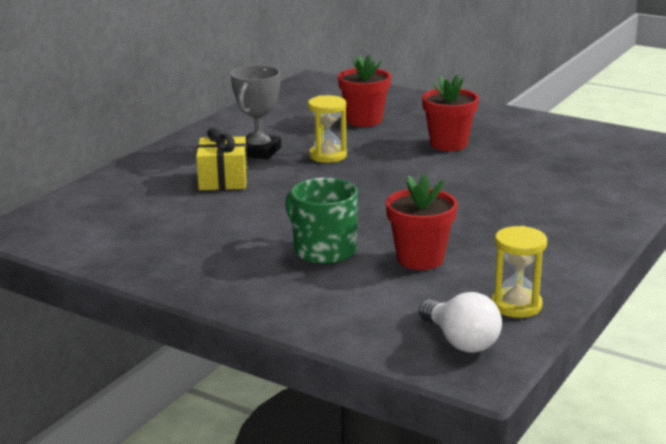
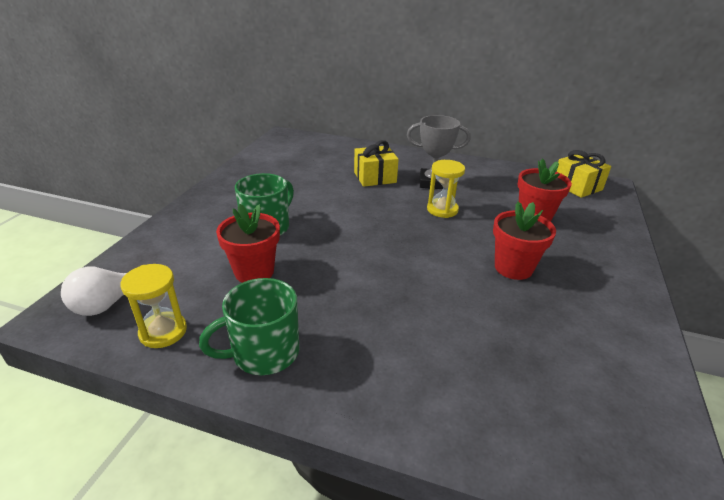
camera: 75 degrees right, 10 degrees up
(309, 91) = (577, 186): none -> yellow gift
(552, 256) = (264, 352): none -> green mug

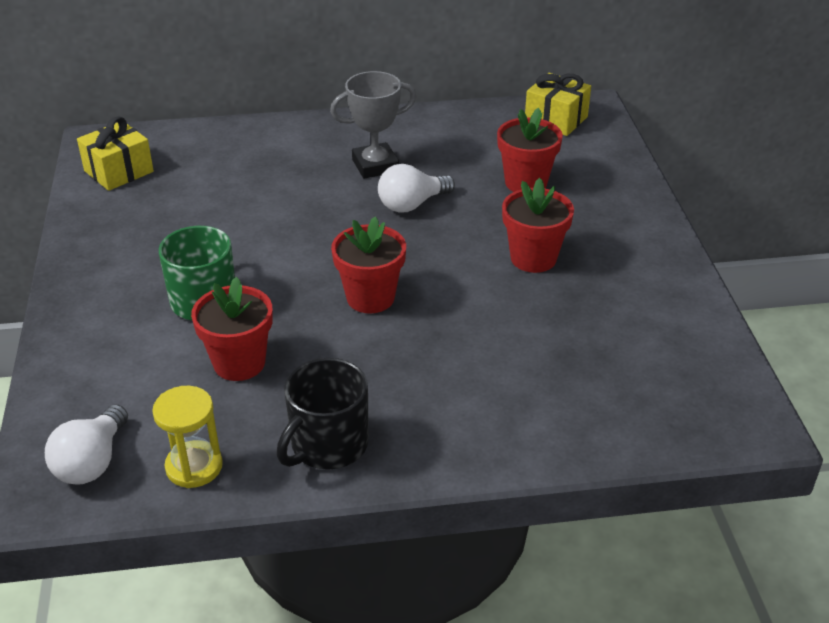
camera: 25 degrees left, 5 degrees up
(264, 352) = (328, 445): green mug -> black mug
(373, 258) = (370, 298): none -> red flower pot
(375, 177) = (292, 179): yellow gift -> yellow gift (119, 171)
(442, 210) = (412, 204): yellow hourglass -> white light bulb

